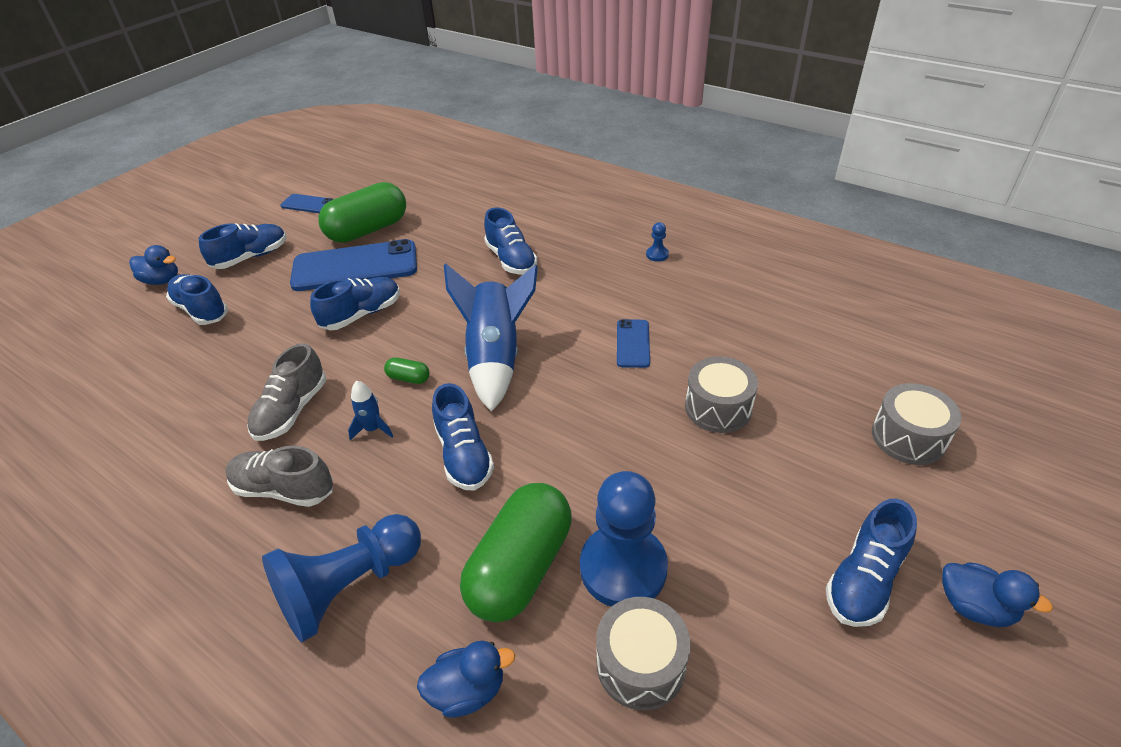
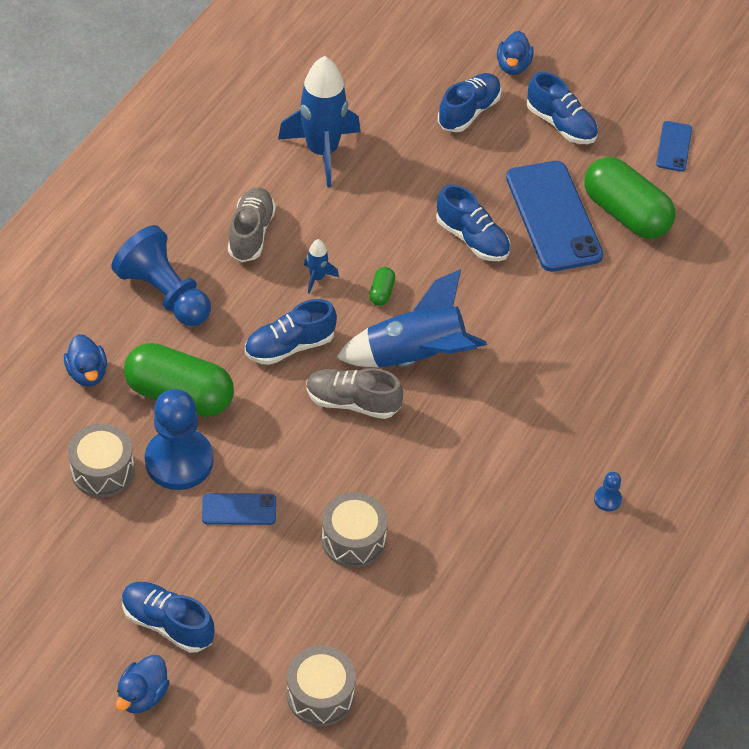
camera: 80 degrees right, 10 degrees up
(190, 421) = (322, 151): none -> blue rocket
(292, 410) = (337, 216): grey shoe -> grey shoe (352, 402)
(511, 259) = (581, 355): blue shoe -> none
(633, 343) = (443, 472): blue phone -> blue phone (239, 509)

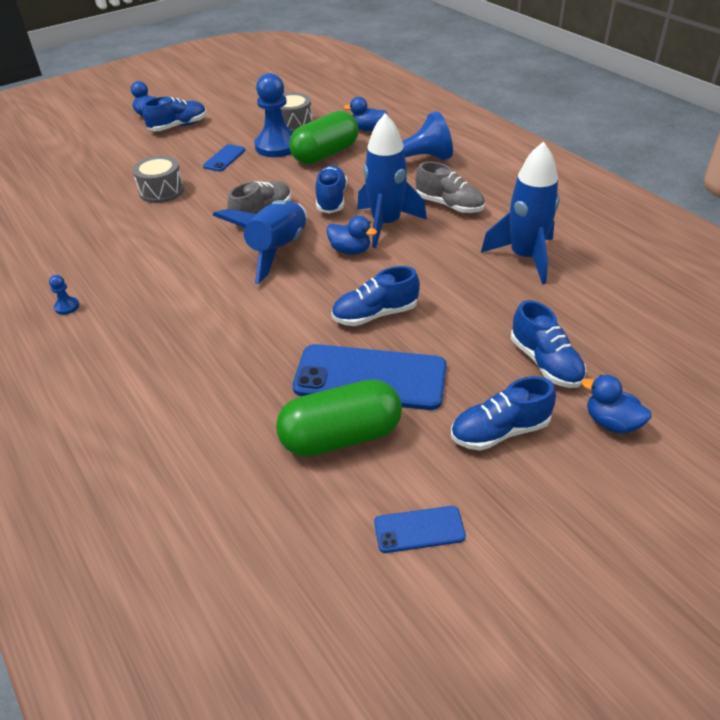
camera: 120 degrees right, 10 degrees down
(317, 278) = (386, 224): blue rocket -> blue rocket, size x2.31
(320, 695) = (83, 160): grey drum -> none
(381, 292) = (350, 250): green capsule -> blue duck
(673, 146) = (419, 529): blue phone -> blue phone turned 45 degrees counterclockwise

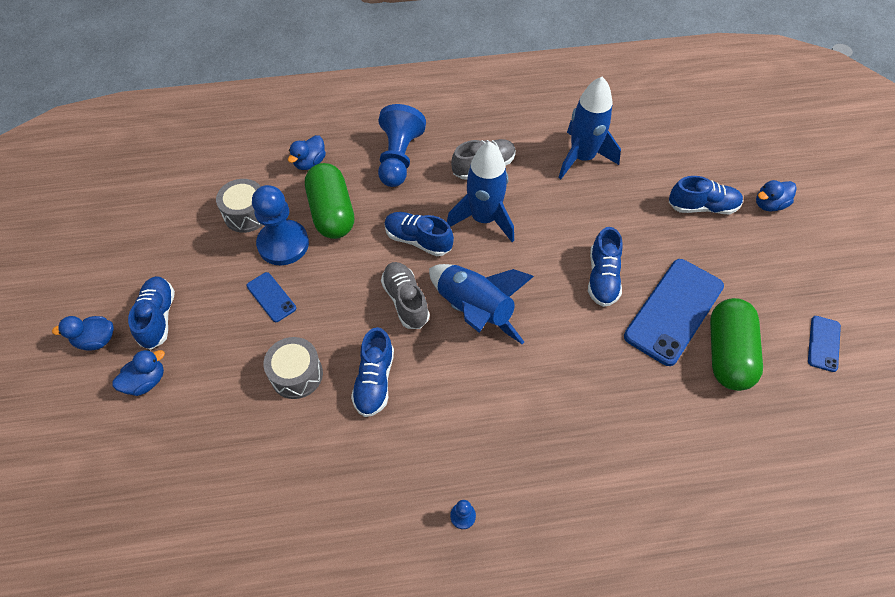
camera: 65 degrees left, 15 degrees up
(350, 250) = (507, 258): blue duck -> blue duck (146, 381)
(499, 431) = (756, 263): blue shoe -> blue shoe (374, 381)

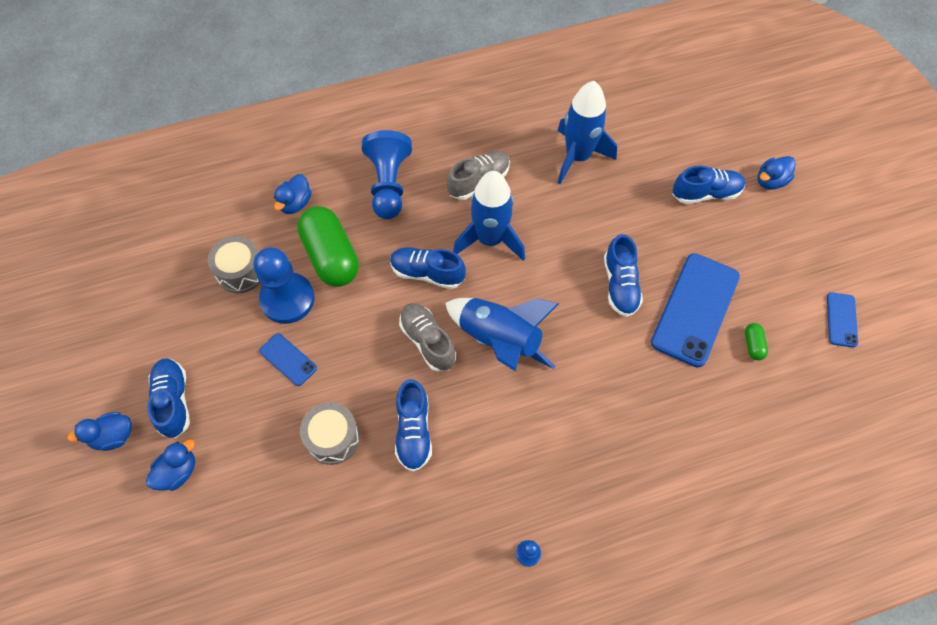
camera: 10 degrees left, 5 degrees up
(727, 353) = (753, 345): green capsule -> green capsule, size x0.41

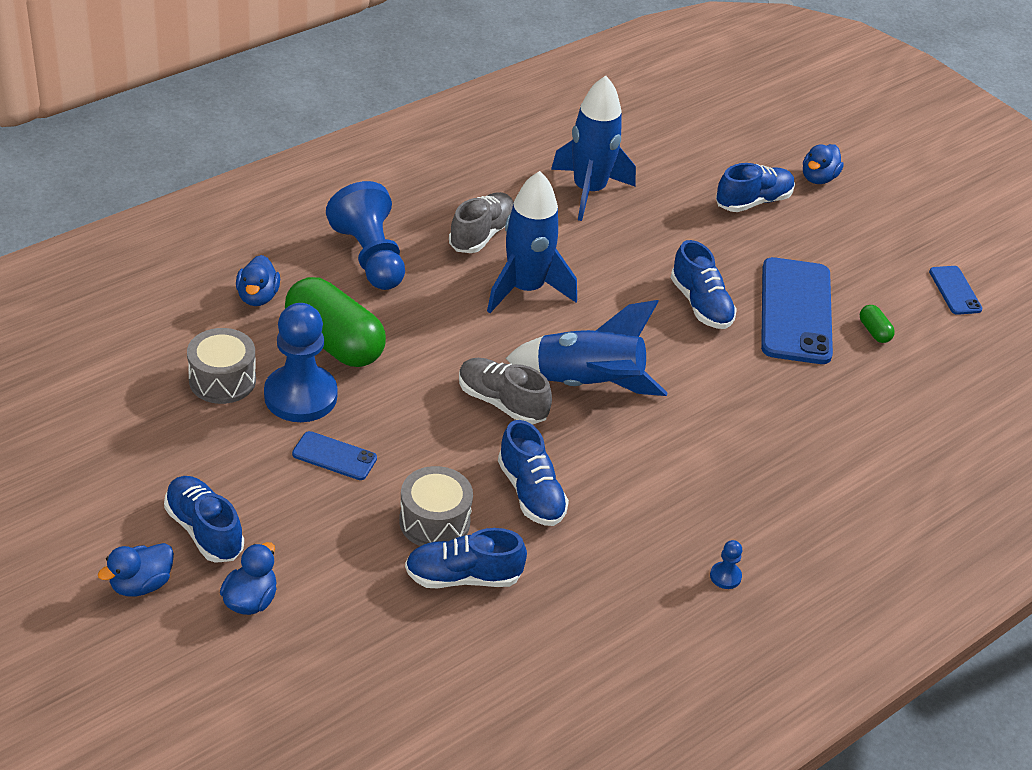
camera: 25 degrees left, 20 degrees down
(427, 273) = (466, 336): blue shoe -> blue shoe (463, 577)

